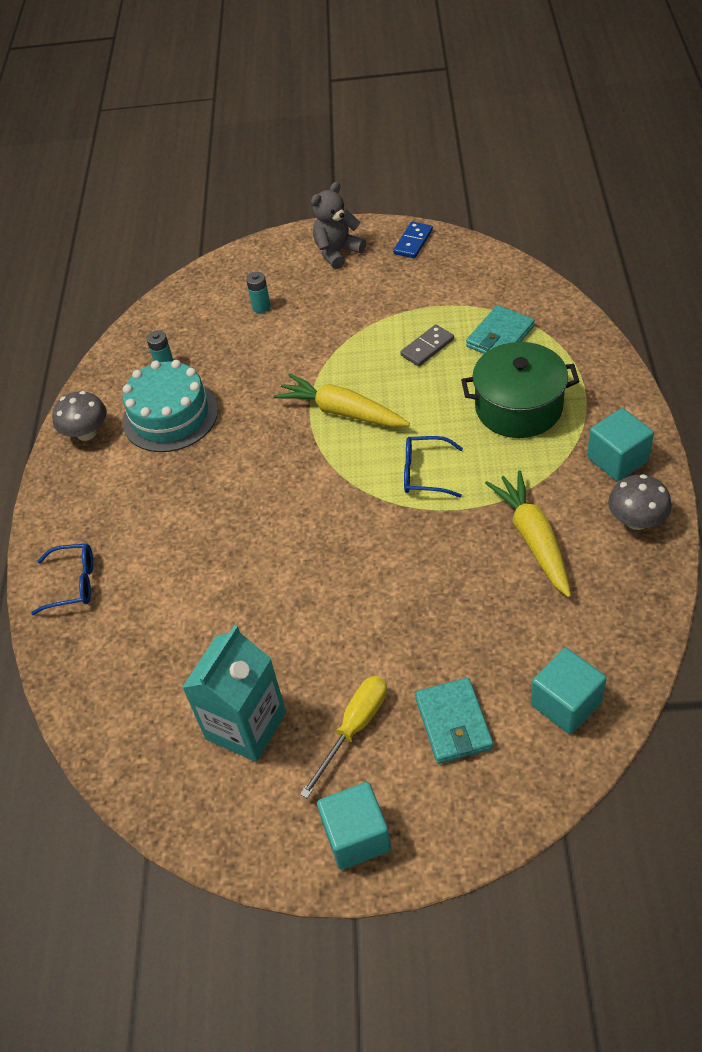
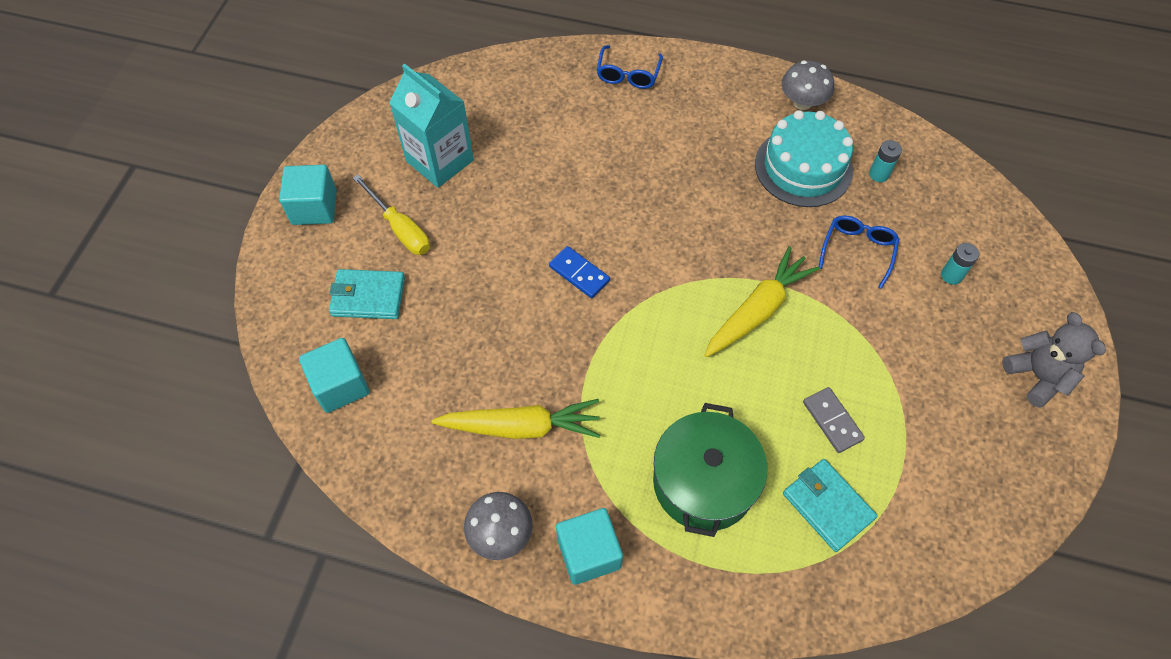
camera: 100 degrees right, 10 degrees up
(413, 242) = (1040, 468): blue domino -> blue domino (579, 273)
(424, 473) = (644, 359): blue glasses -> blue glasses (857, 250)

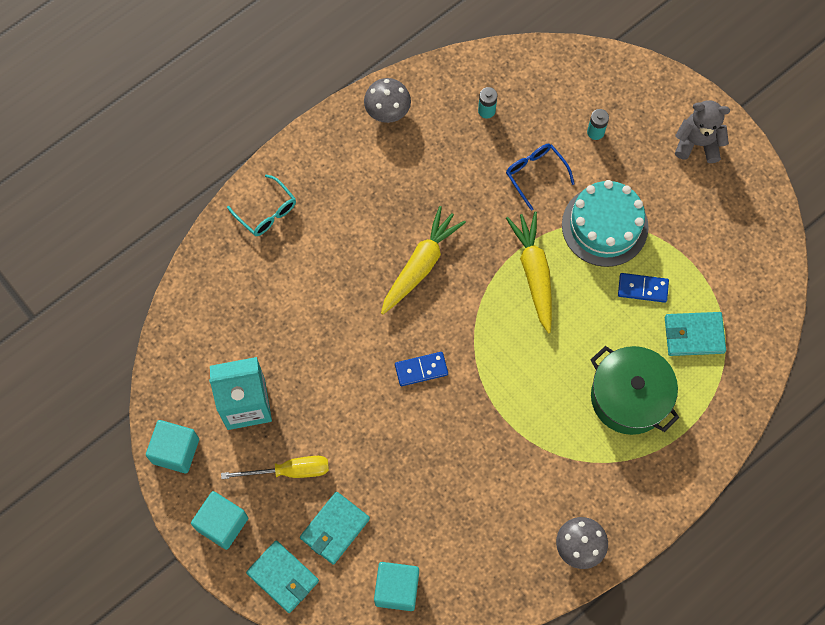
camera: 55 degrees left, 10 degrees up
(292, 283) = (283, 577): none -> turquoise wallet
(521, 427) = (513, 485): yellow carrot -> yellow carrot (420, 265)
(589, 553) = (628, 499): turquoise cube -> turquoise cube (175, 451)
(628, 75) = (267, 212): blue glasses -> turquoise glasses
(803, 167) = (444, 155): turquoise cake -> turquoise cake (604, 226)
(832, 421) = (642, 288): grey domino -> blue domino

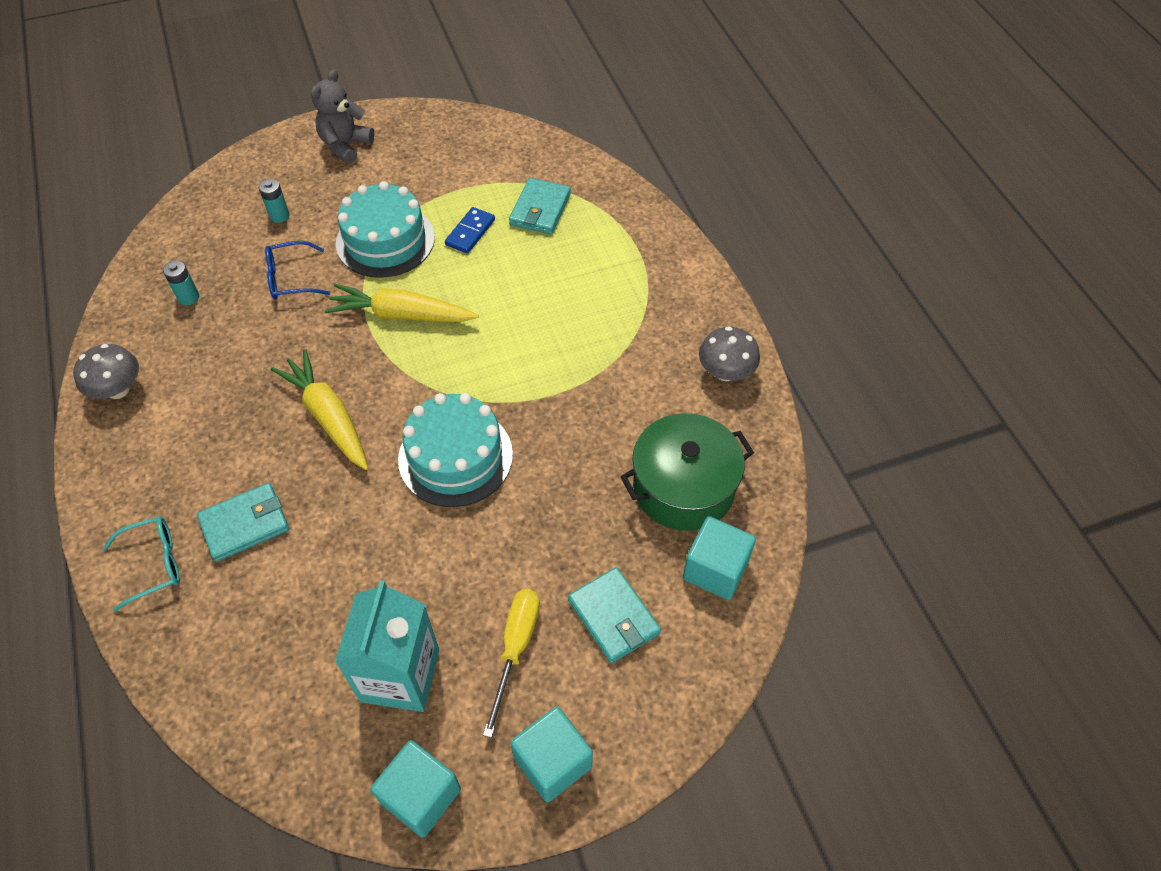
camera: 70 degrees left, 15 degrees down
(283, 577) = (655, 703): turquoise wallet -> turquoise wallet (245, 524)
(421, 369) = (455, 456): blue domino -> turquoise cake
(629, 397) = (580, 279): green pot -> green pot (683, 487)

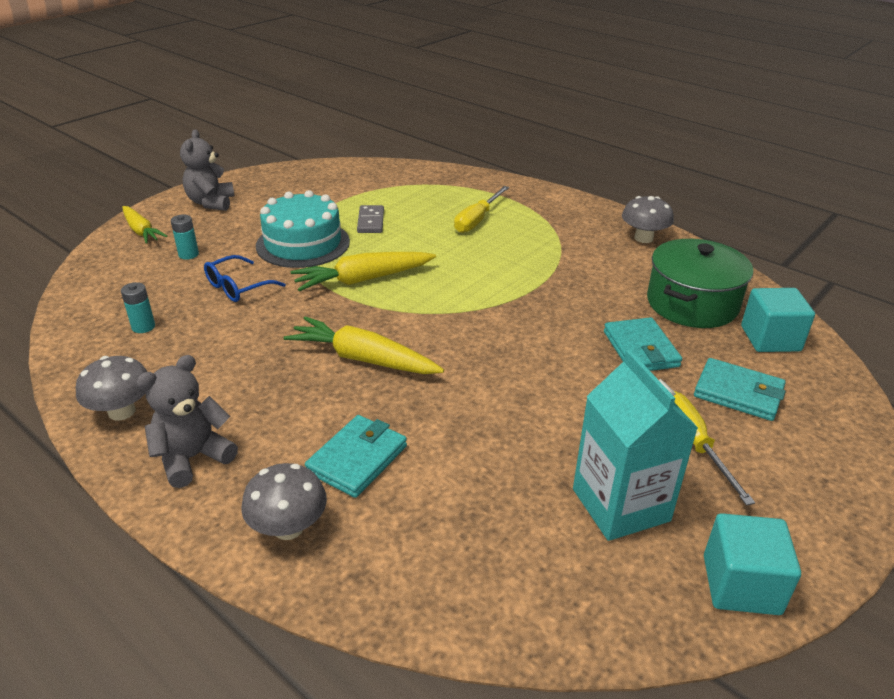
camera: 30 degrees left, 20 degrees down
(136, 462) = (193, 457): none -> grey teddy bear
(154, 564) = (288, 527): turquoise glasses -> grey mushroom
(261, 165) = (141, 231): none -> yellow carrot
(455, 456) = (503, 346): turquoise cake -> none
(470, 232) = (370, 221): blue domino -> grey domino
(540, 209) = (413, 197): turquoise wallet -> turquoise wallet (641, 349)
(552, 762) = (811, 505): turquoise cube -> none
(576, 272) = (477, 220): none -> yellow screwdriver

